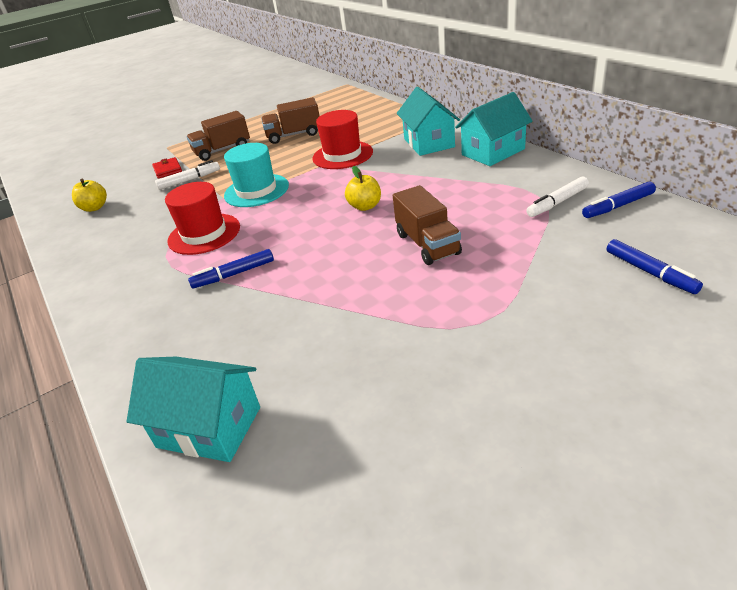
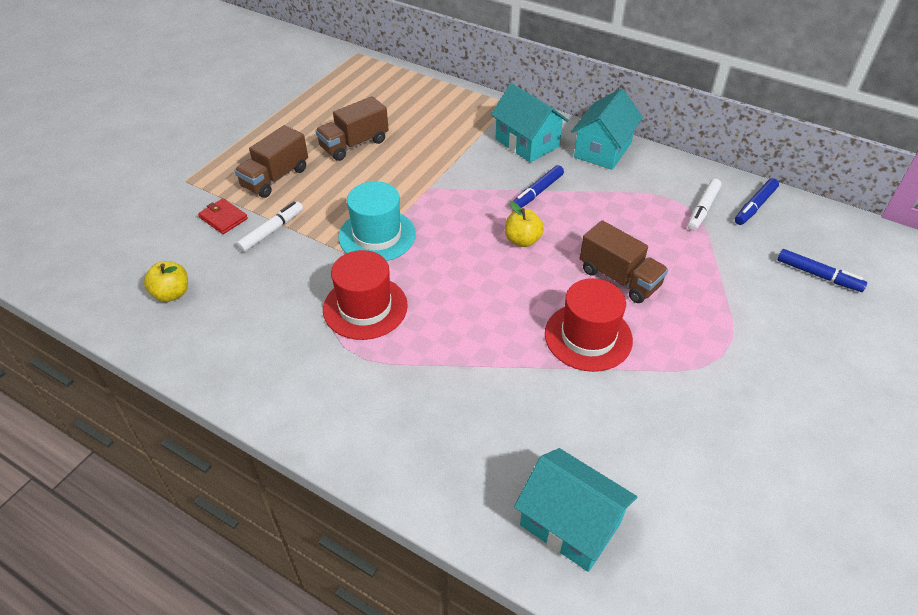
camera: 30 degrees left, 10 degrees up
(209, 427) = (570, 524): turquoise house -> turquoise house turned 45 degrees clockwise
(234, 274) = (448, 353): blue marker -> blue marker (537, 192)
(342, 155) = (441, 170): red hat -> red hat (588, 337)

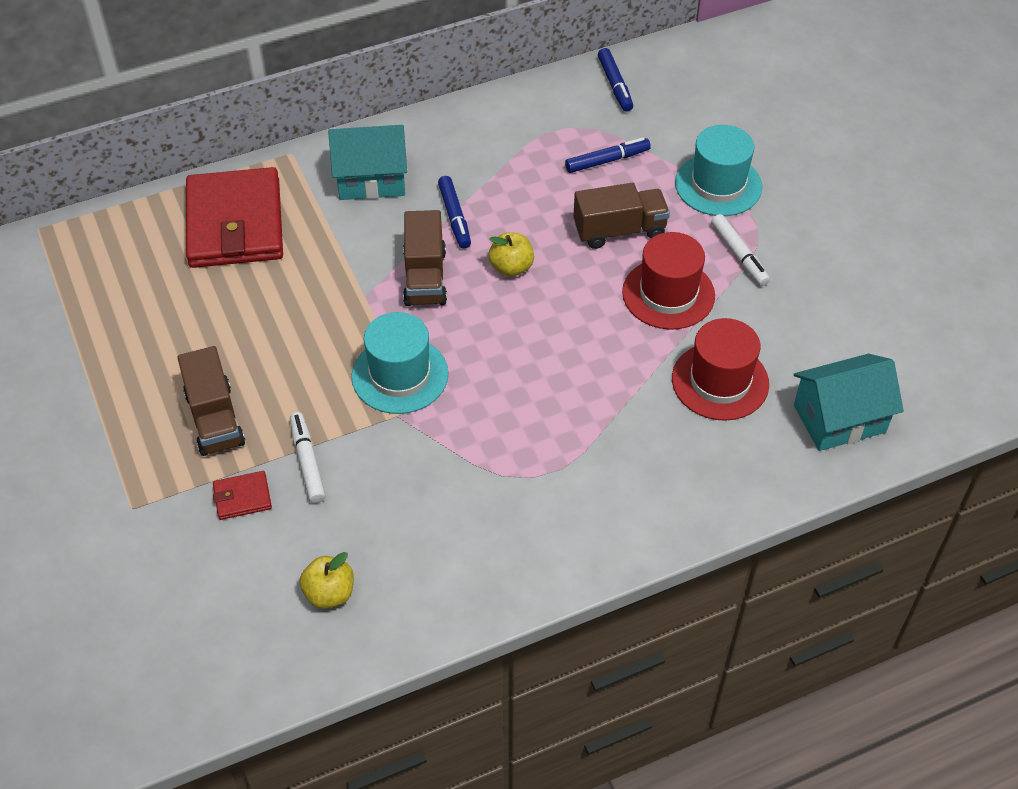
camera: 55 degrees left, 5 degrees up
(354, 144) = (225, 320): brown truck -> brown truck (425, 277)
(365, 307) = (495, 435): red hat -> red hat (720, 381)
(432, 111) = (235, 223): none -> red wallet
(602, 150) = (440, 132): turquoise house -> none
(702, 209) = (587, 120): white marker -> white marker (739, 255)
(732, 311) = (718, 185): none -> turquoise hat
(818, 275) = (725, 106): blue marker -> blue marker (607, 160)

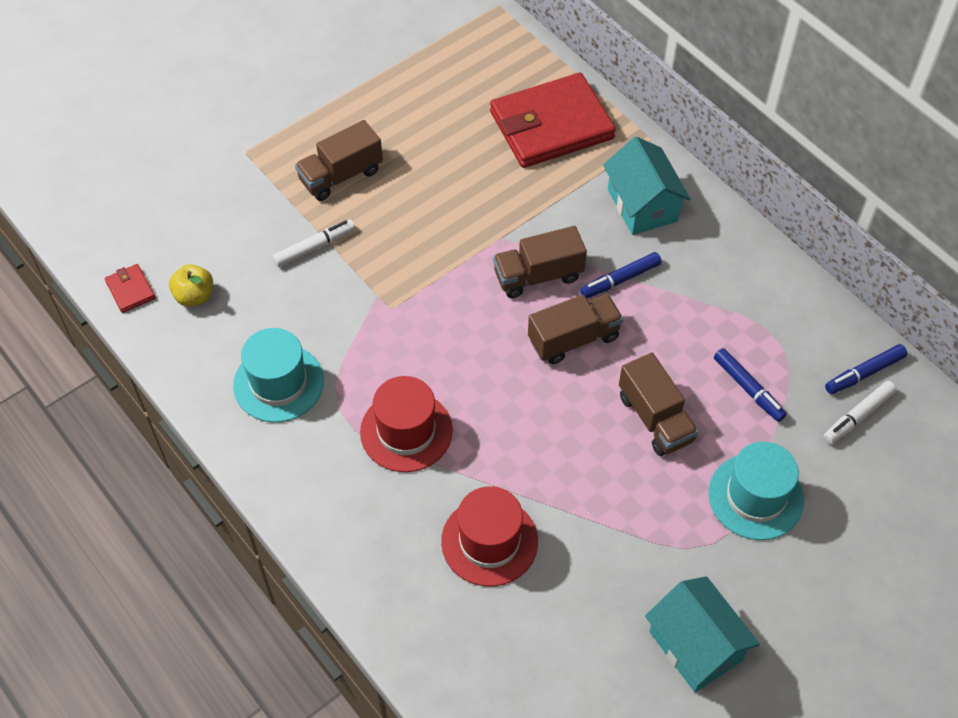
camera: 75 degrees right, 5 degrees up
(242, 497) = (270, 215): red wallet -> red wallet (130, 290)
(400, 375) = (421, 286): turquoise hat -> turquoise hat (278, 383)
(511, 267) = (573, 339): yellow apple -> brown truck
(668, 294) = (586, 477): red hat -> red hat (406, 431)
(739, 255) = (662, 532): white marker -> white marker (858, 416)
(839, 418) = (474, 658): turquoise house -> turquoise house (695, 646)

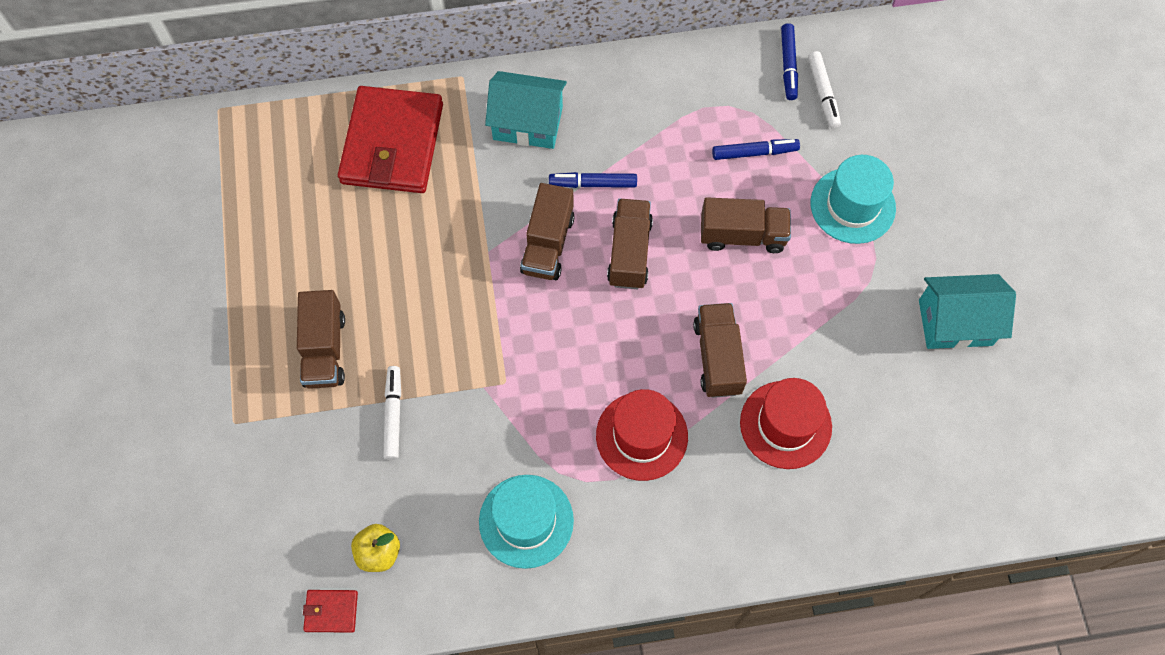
camera: 60 degrees left, 10 degrees up
(519, 455) = (717, 357): none -> brown truck
(620, 280) = (593, 184): blue marker -> blue marker turned 90 degrees clockwise

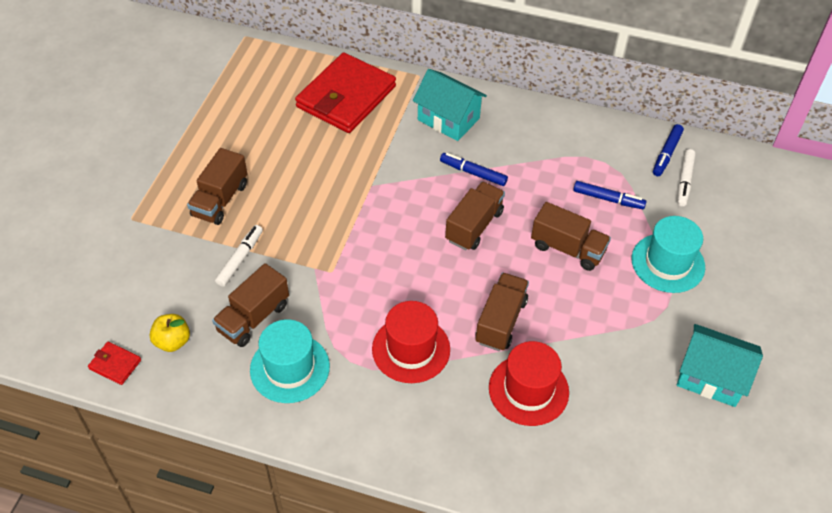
camera: 25 degrees right, 15 degrees down
(548, 244) = (417, 197): brown truck -> brown truck (253, 317)

